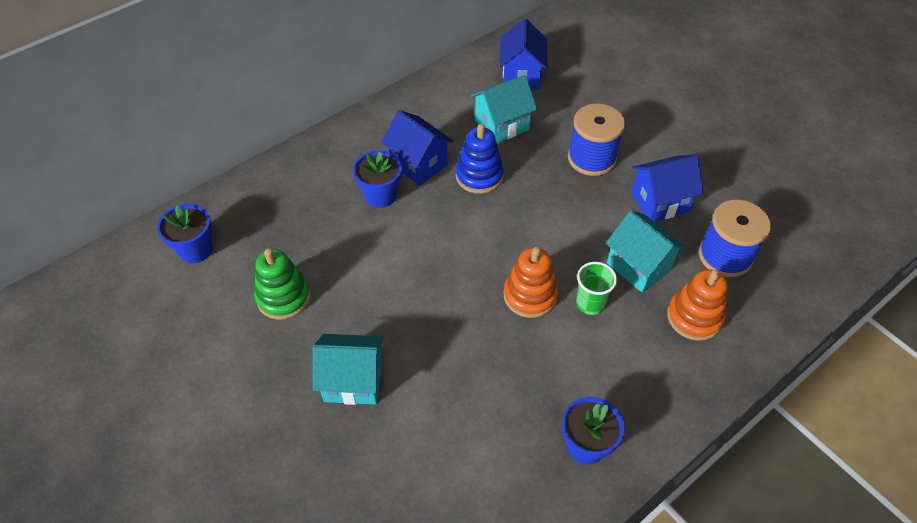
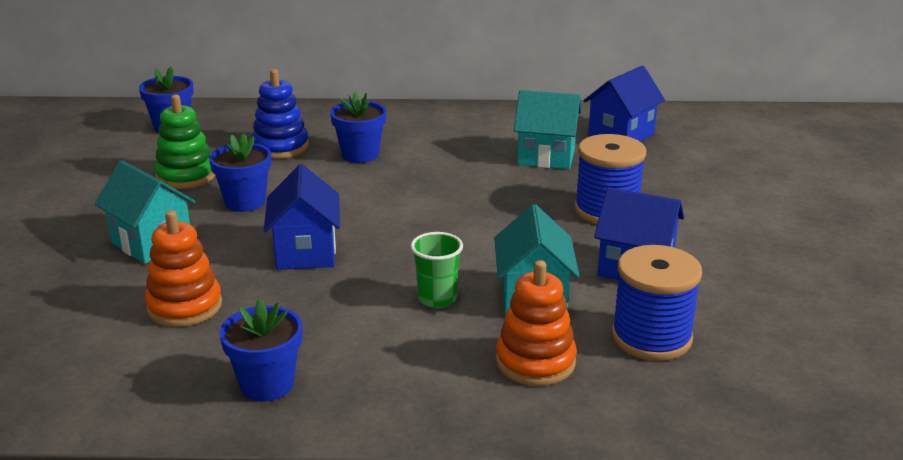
camera: 40 degrees right, 25 degrees down
(363, 296) = (245, 202): none -> blue flower pot
(418, 164) = (425, 150): blue house -> blue house (305, 252)
(479, 176) = (469, 177): blue stacking toy -> blue stacking toy (280, 147)
(530, 295) = (387, 266): orange stacking toy -> orange stacking toy (184, 306)

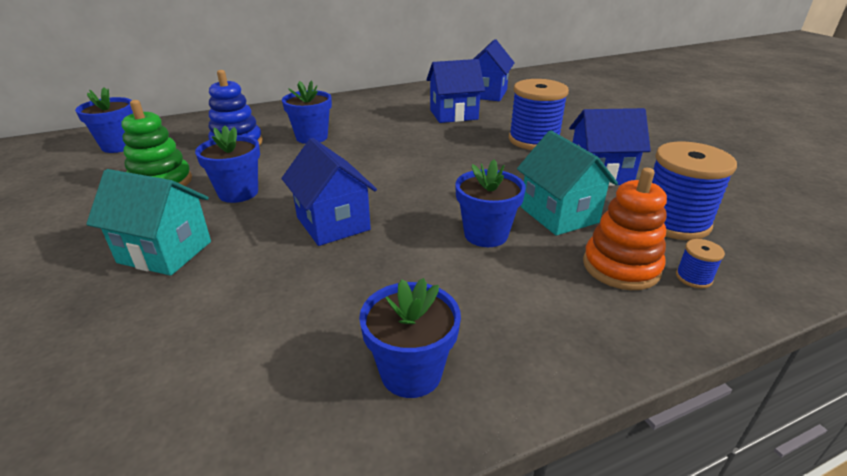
camera: 25 degrees left, 5 degrees up
(184, 306) = (249, 310): orange stacking toy -> none
(437, 299) = (486, 234): green cup -> blue flower pot
(546, 157) = (453, 114): turquoise house -> blue house
(596, 391) = (693, 278): none -> blue spool

